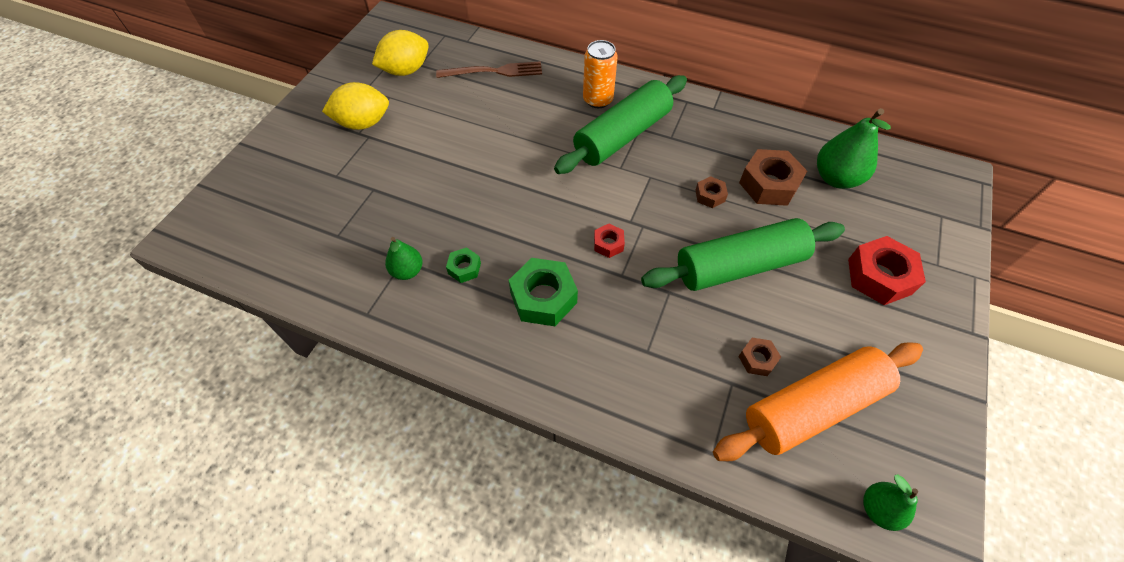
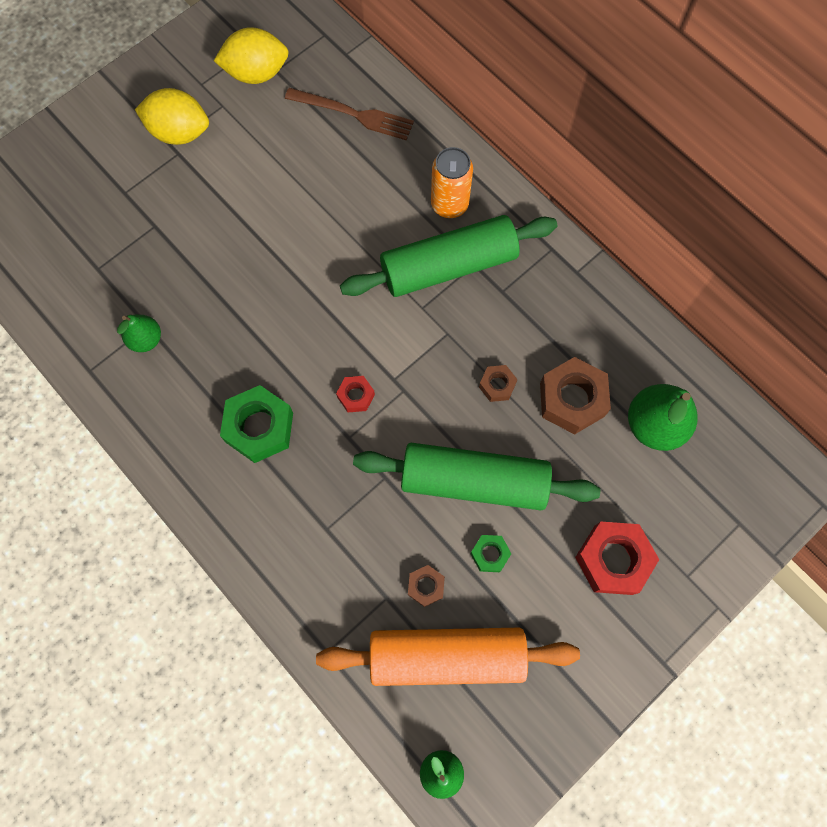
camera: 25 degrees right, 15 degrees up
(464, 268) = (201, 361): green nut -> green nut (490, 554)

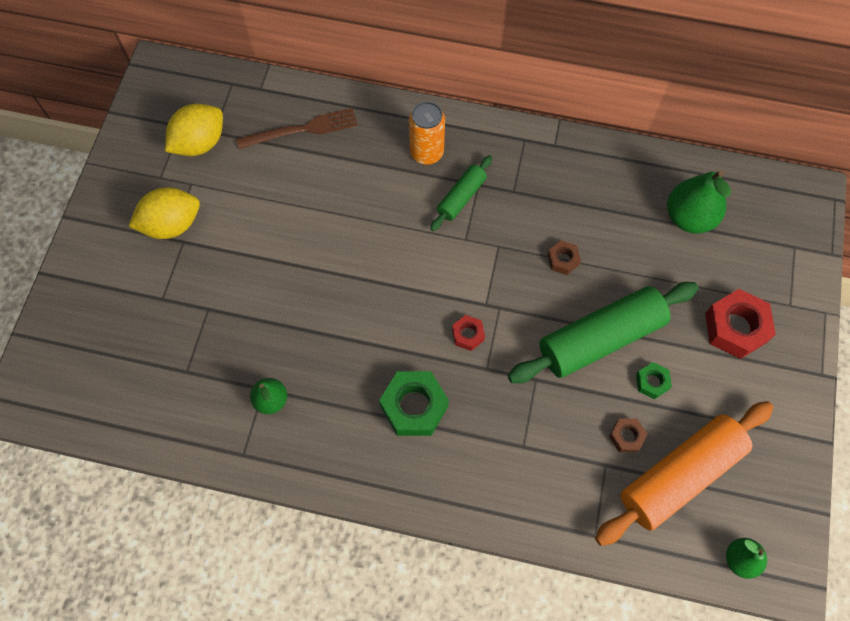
camera: 35 degrees left, 5 degrees down
(448, 266) = (461, 197): green rolling pin -> green rolling pin, size x0.51
(572, 399) = (621, 236): brown nut -> none

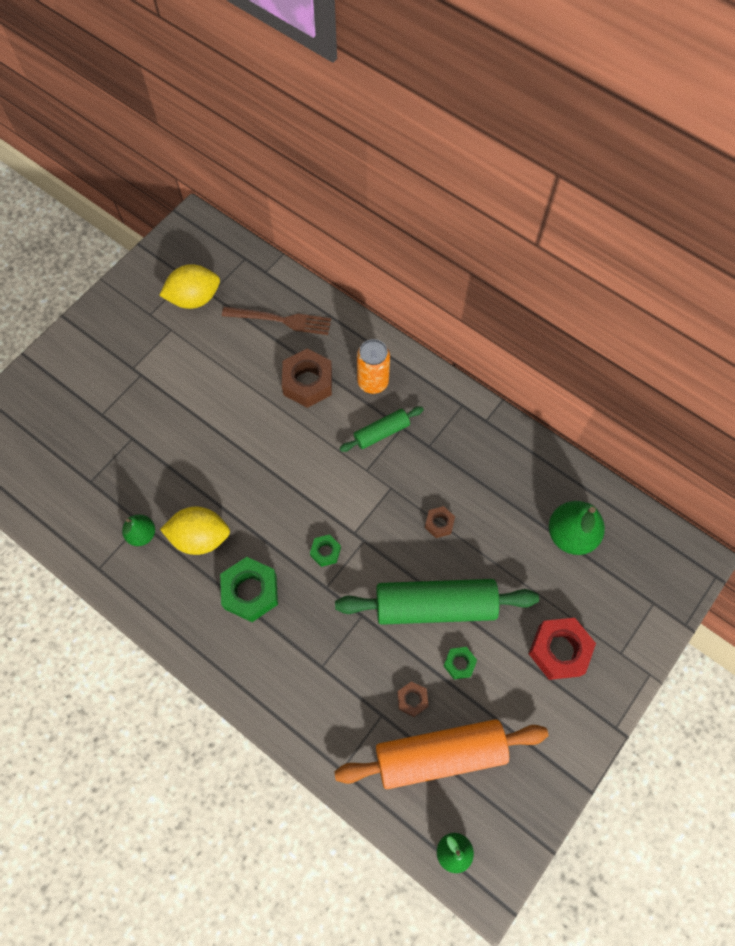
camera: 25 degrees right, 0 degrees up
(172, 225) = (139, 357): yellow lemon -> yellow lemon (200, 537)
(362, 179) = (308, 382): none -> brown nut
(468, 335) = (325, 552): red nut -> green nut

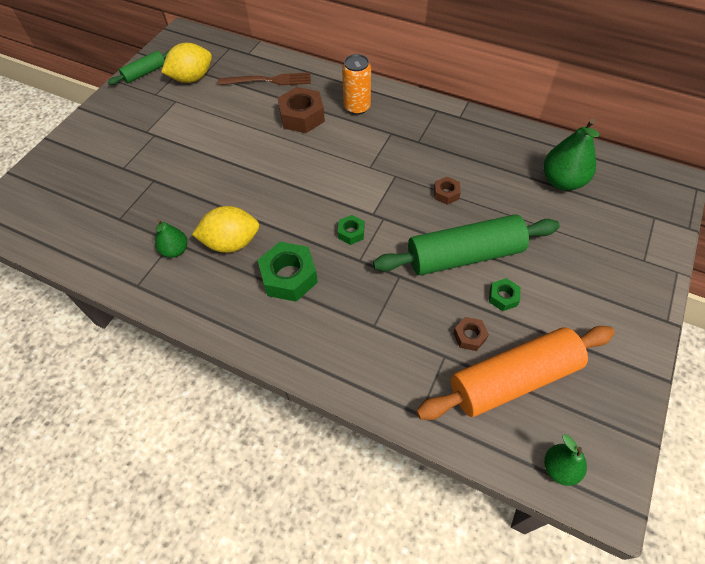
camera: 10 degrees left, 10 degrees down
(381, 432) = (375, 139): green rolling pin -> green rolling pin (145, 73)
(559, 650) = (589, 268): red nut -> none

